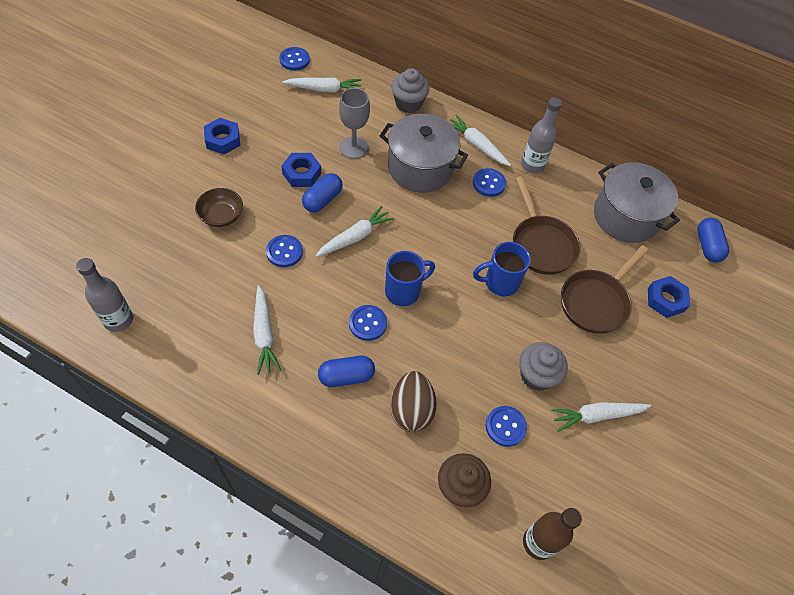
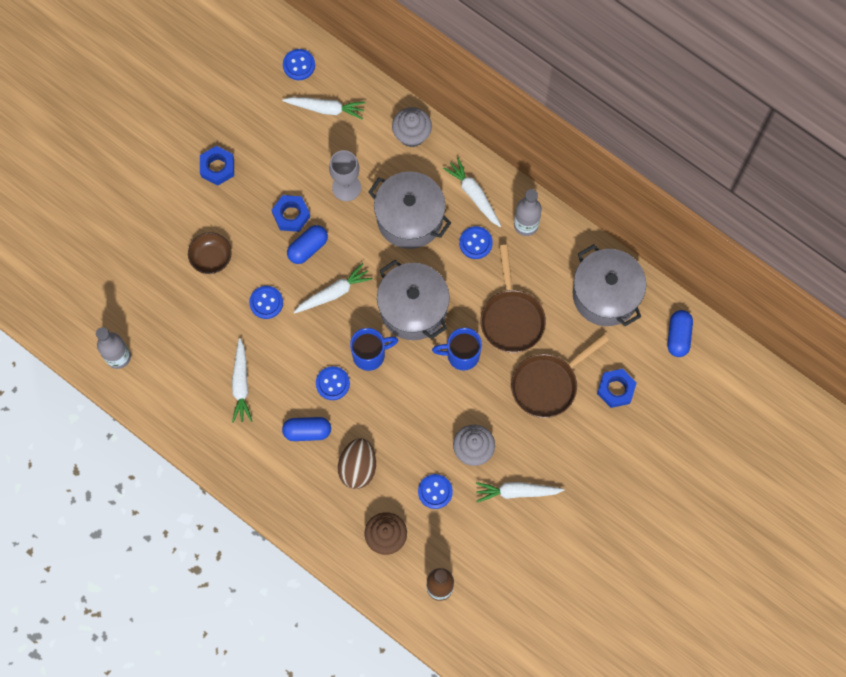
camera: 15 degrees right, 15 degrees up
(440, 244) = (413, 308): none -> grey pot

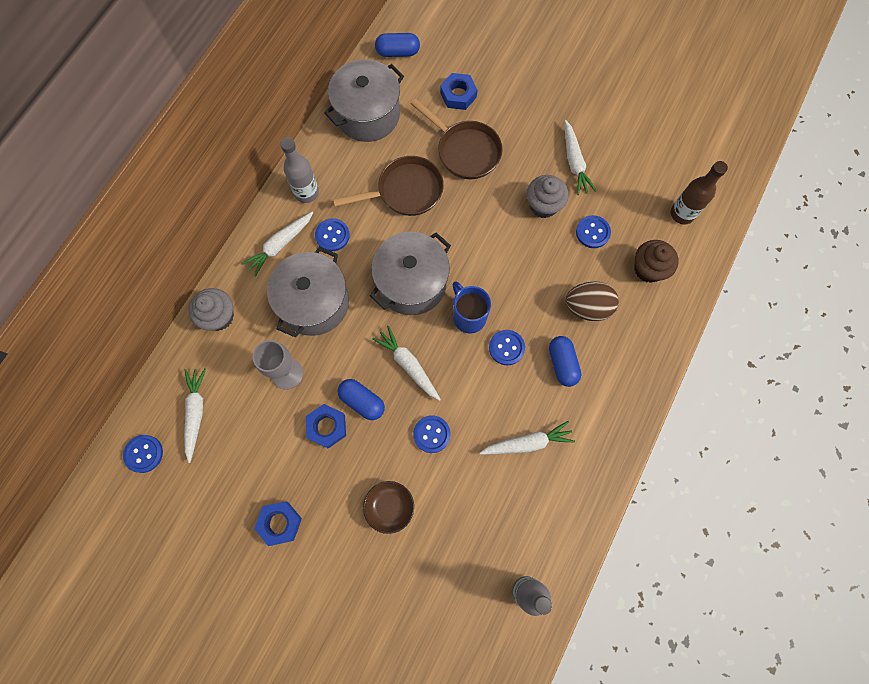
camera: 100 degrees left, 0 degrees up
(461, 355) = (451, 230): blue mug -> none

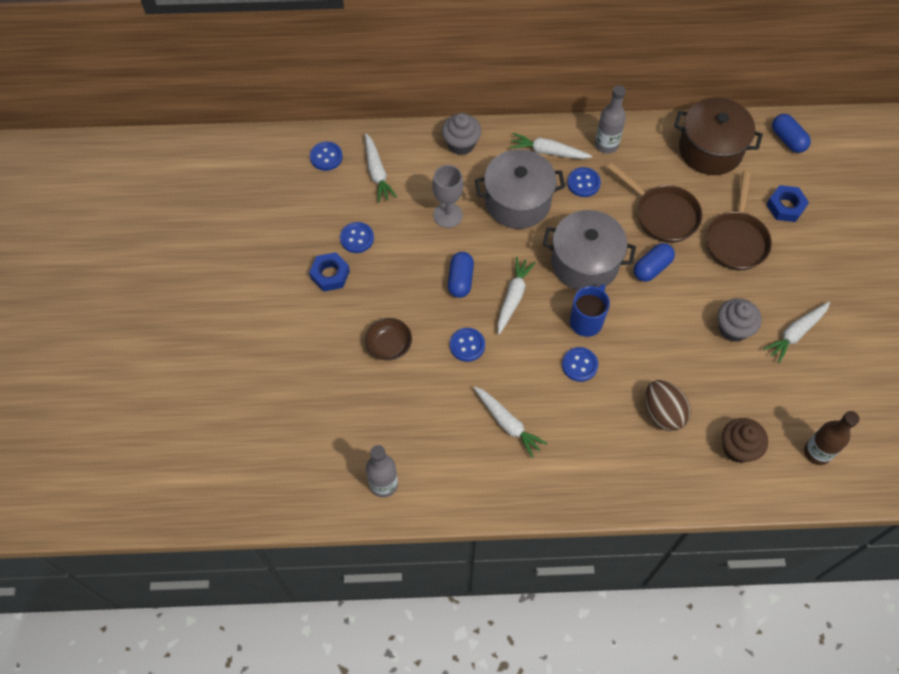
camera: 60 degrees right, 10 degrees down
(196, 413) = (377, 172): white carrot -> white carrot turned 105 degrees clockwise
(327, 427) = (424, 266): blue nut -> none
(367, 115) = (710, 149): grey pot -> brown pot
(562, 364) = (596, 417): blue capsule -> blue capsule (652, 268)
(592, 232) = (738, 382): blue button -> blue button (357, 238)

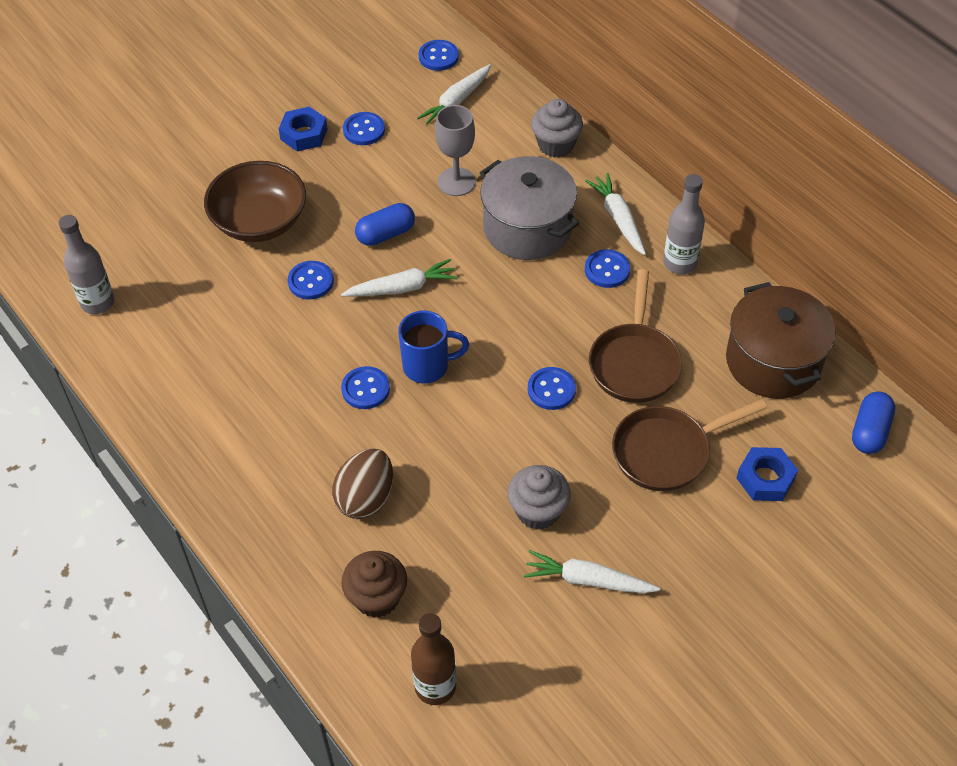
camera: 55 degrees right, 10 degrees down
(389, 345) = (259, 221): brown bowl -> brown bowl, size x1.74
(507, 423) = (243, 364): white carrot -> none
(585, 262) = (502, 325): grey pot -> none
(652, 268) = (551, 390): blue capsule -> blue button

